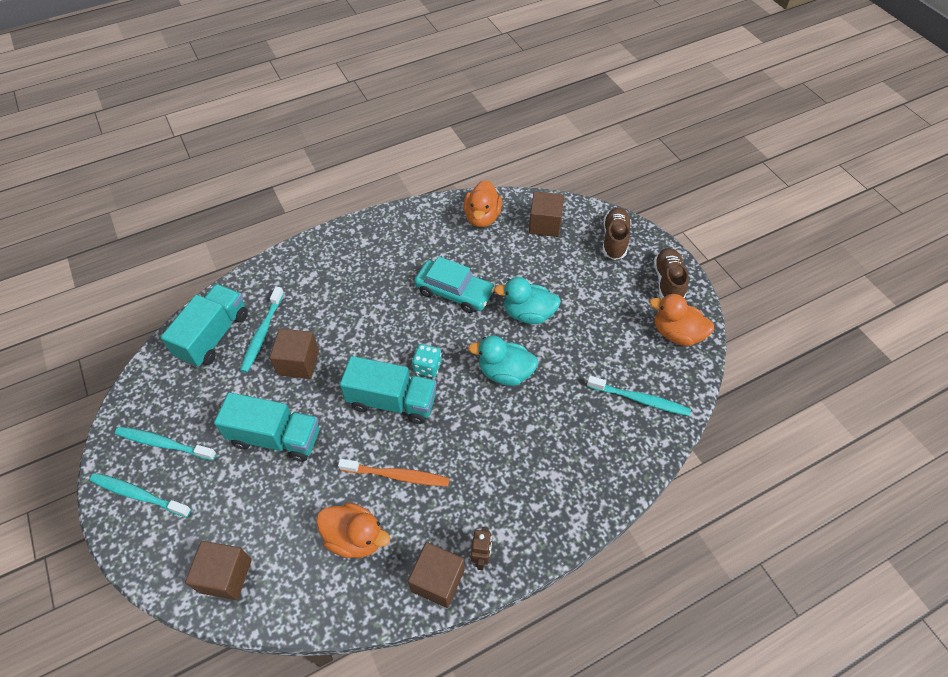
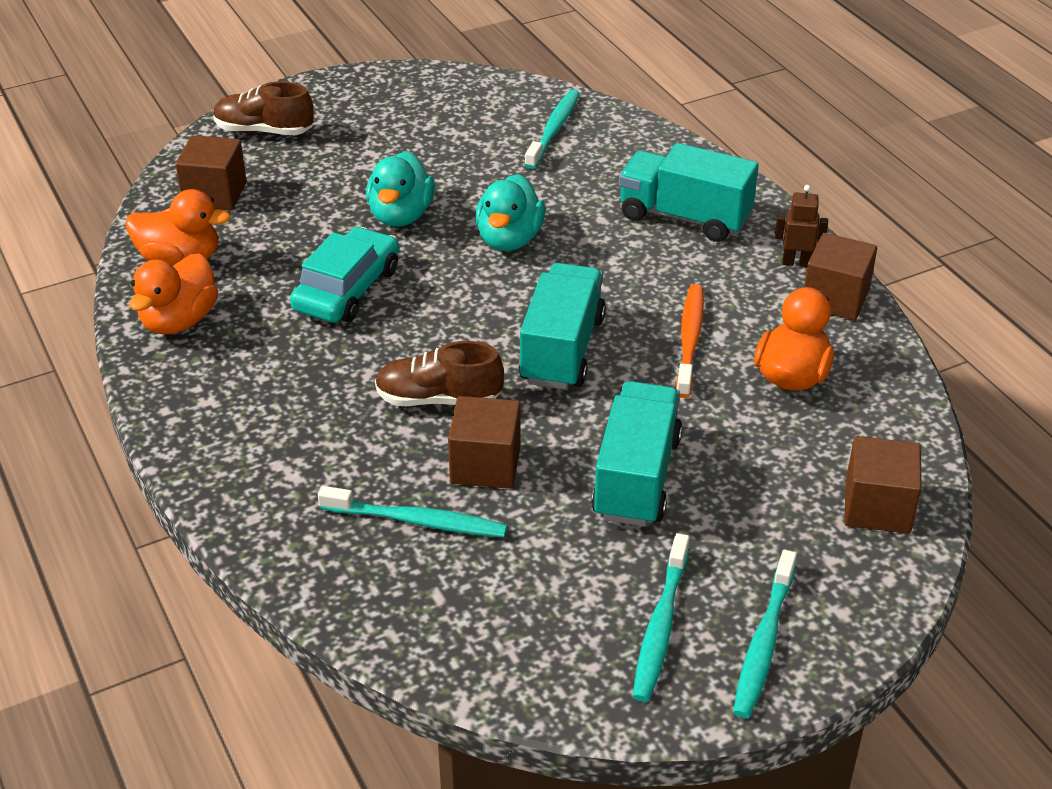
camera: 90 degrees left, 15 degrees down
(214, 335) = (417, 593): turquoise truck -> turquoise truck (684, 217)
(427, 367) = (498, 315): turquoise dice -> none
(667, 282) = (355, 93): brown shoe -> brown shoe (438, 399)
(676, 333) = (447, 94): orange duck -> orange duck (179, 321)

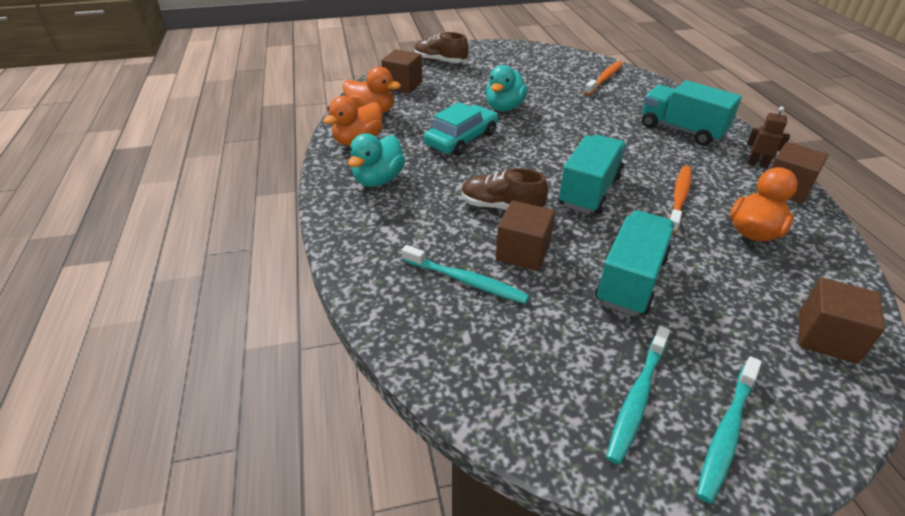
camera: 15 degrees right, 0 degrees up
(509, 239) = (567, 127): turquoise duck -> turquoise duck (378, 180)
(553, 130) = (604, 79): turquoise toothbrush -> orange toothbrush

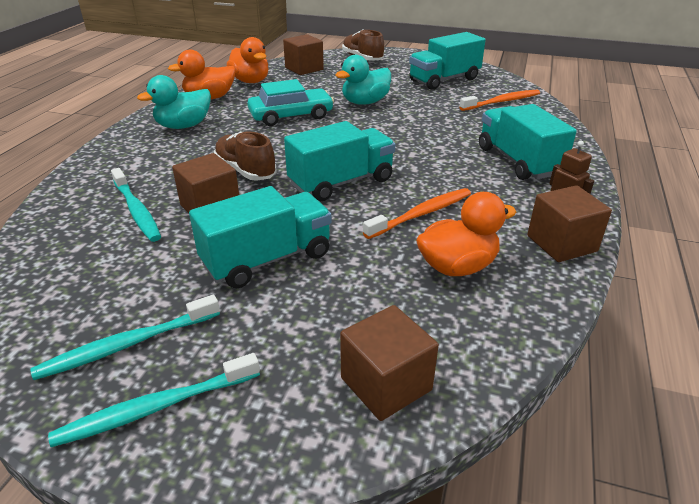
camera: 30 degrees right, 5 degrees down
(536, 68) = (444, 80): none -> turquoise truck

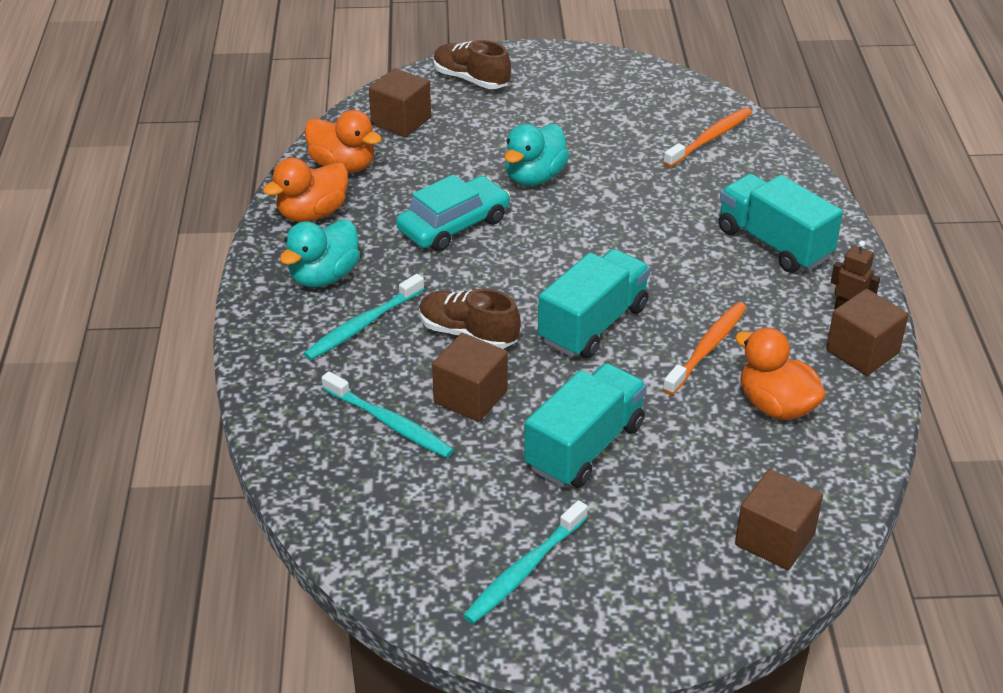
camera: 20 degrees left, 5 degrees up
(157, 407) = (600, 613): turquoise toothbrush -> turquoise toothbrush (363, 325)
(444, 80) = (614, 107): turquoise truck -> none
(457, 267) = (776, 406): orange duck -> orange duck turned 90 degrees counterclockwise

